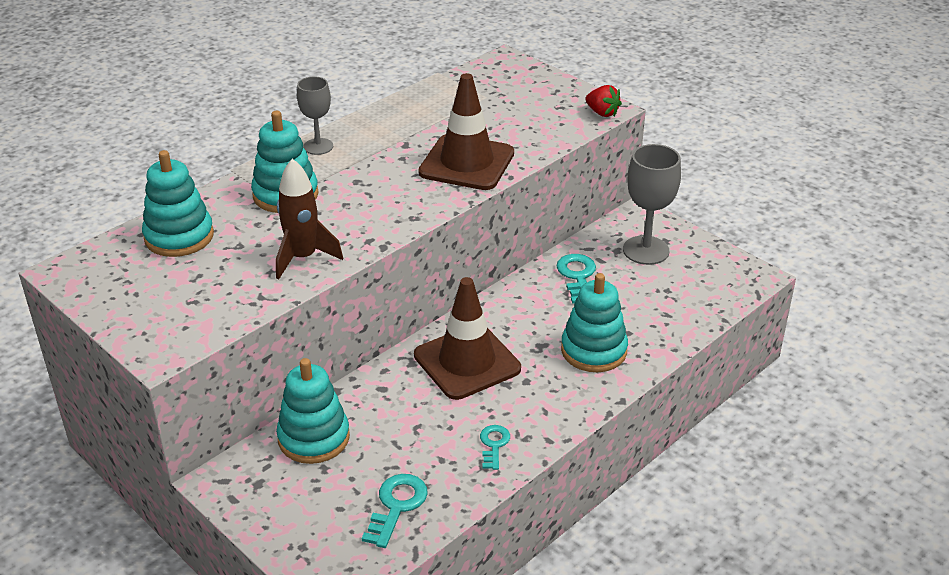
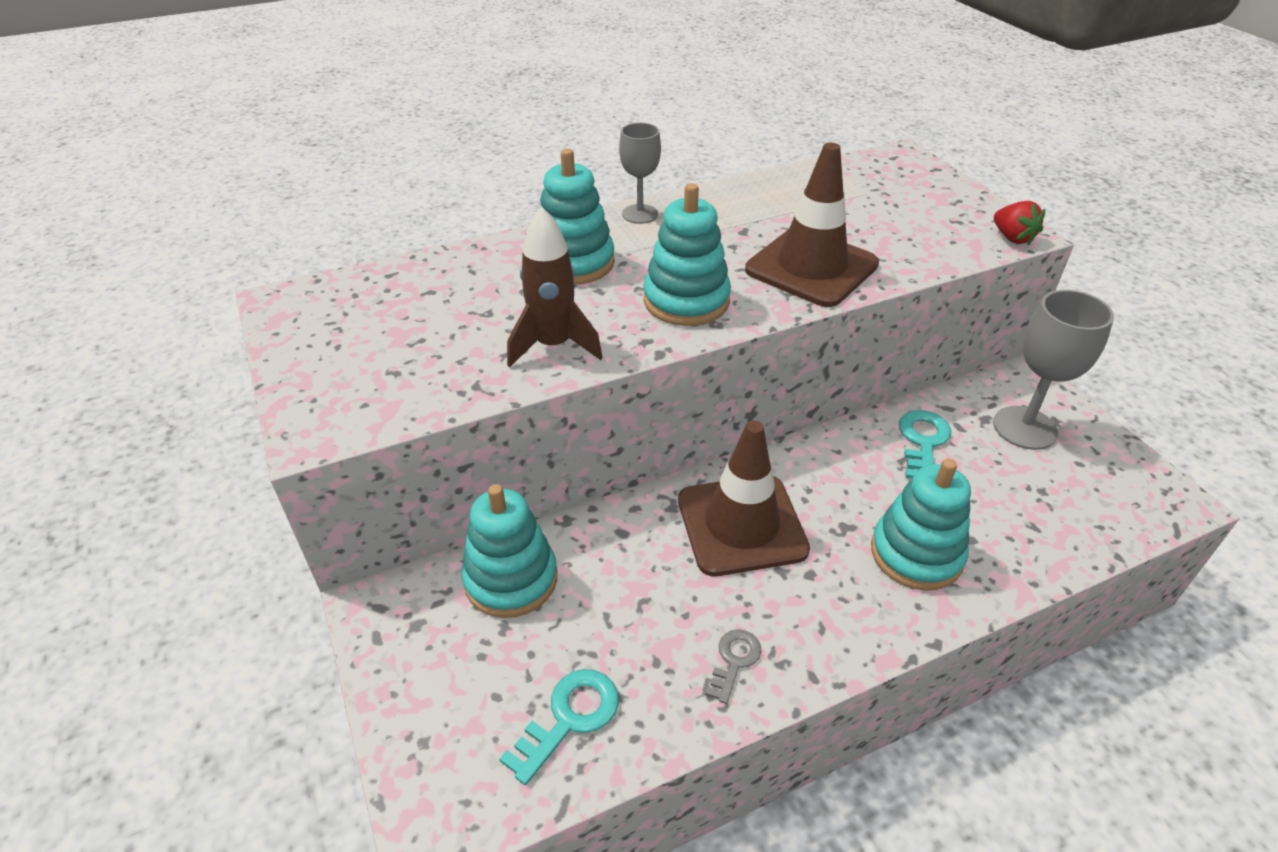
camera: 20 degrees right, 5 degrees up
(179, 237) = (427, 287): turquoise stacking toy -> turquoise stacking toy (686, 301)
(494, 444) = (734, 660): turquoise key -> grey key

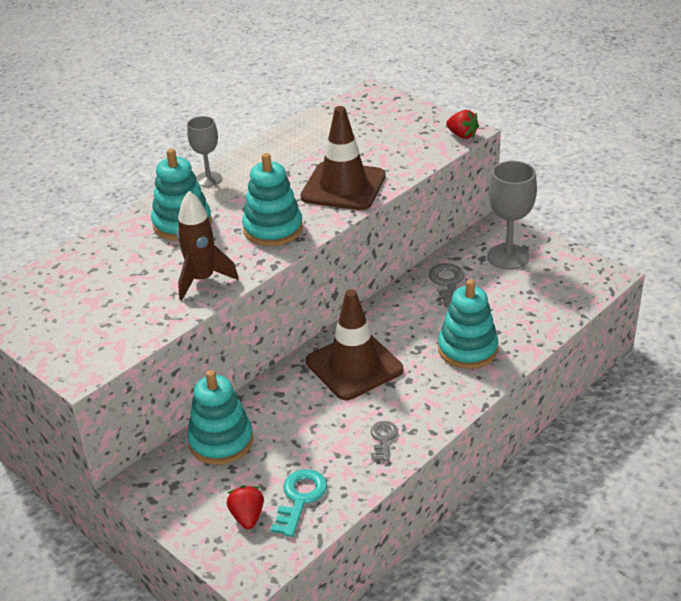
camera: 20 degrees left, 5 degrees down
(482, 719) = (247, 517): none -> red strawberry
(922, 442) = (448, 283): turquoise key -> grey key

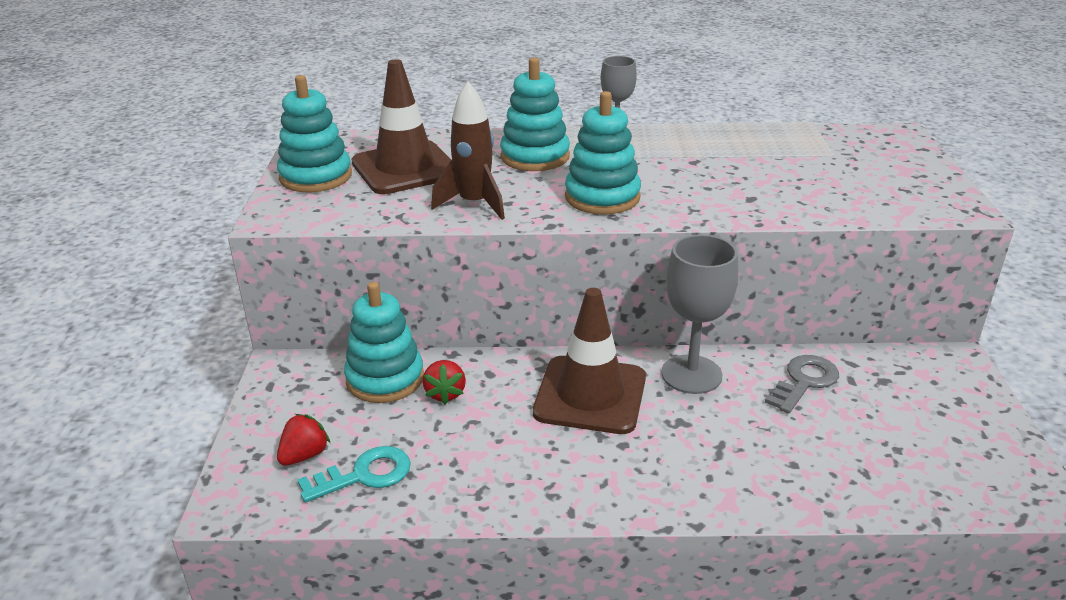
camera: 45 degrees right, 5 degrees down
(343, 187) = (731, 196): brown traffic cone -> brown traffic cone (405, 168)
(383, 439) = (514, 481): grey key -> none
(462, 135) = (950, 211): red strawberry -> red strawberry (445, 393)
(467, 349) = (730, 459): turquoise stacking toy -> turquoise stacking toy (316, 177)
(508, 257) = (920, 397): grey goblet -> grey goblet (691, 374)

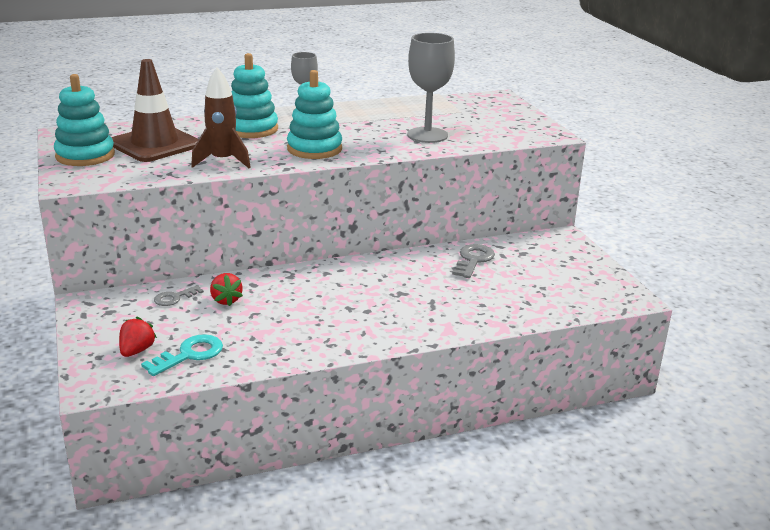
camera: 20 degrees left, 5 degrees down
(385, 378) = (174, 298): turquoise stacking toy -> grey key
(590, 395) = (332, 287): brown traffic cone -> none
(691, 374) = (397, 266): grey goblet -> grey goblet (427, 135)

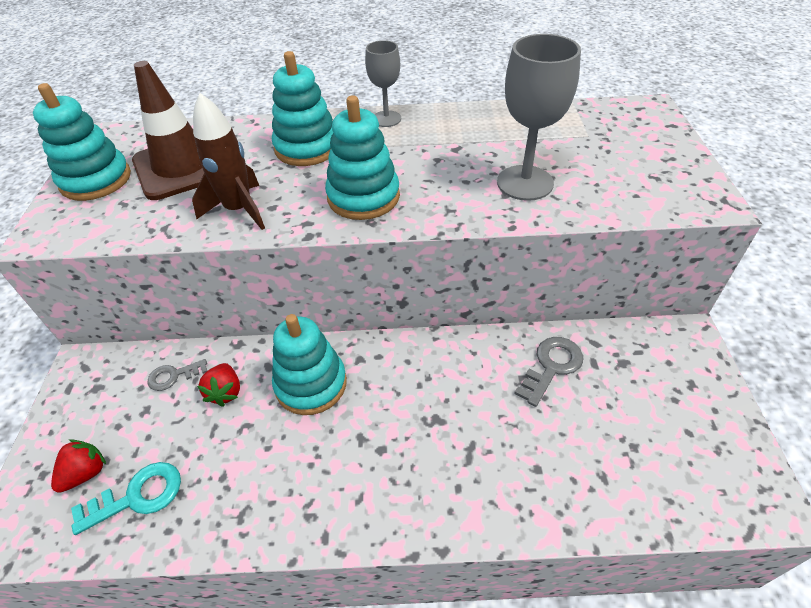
camera: 20 degrees right, 20 degrees up
(294, 288) = (311, 384): none -> turquoise stacking toy

